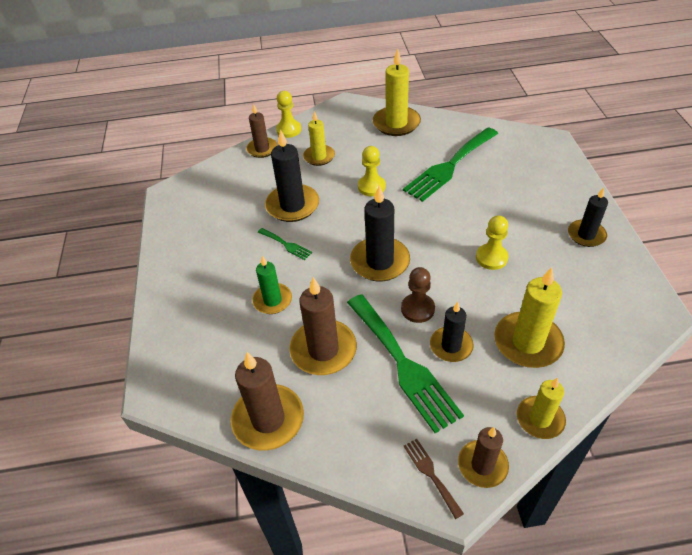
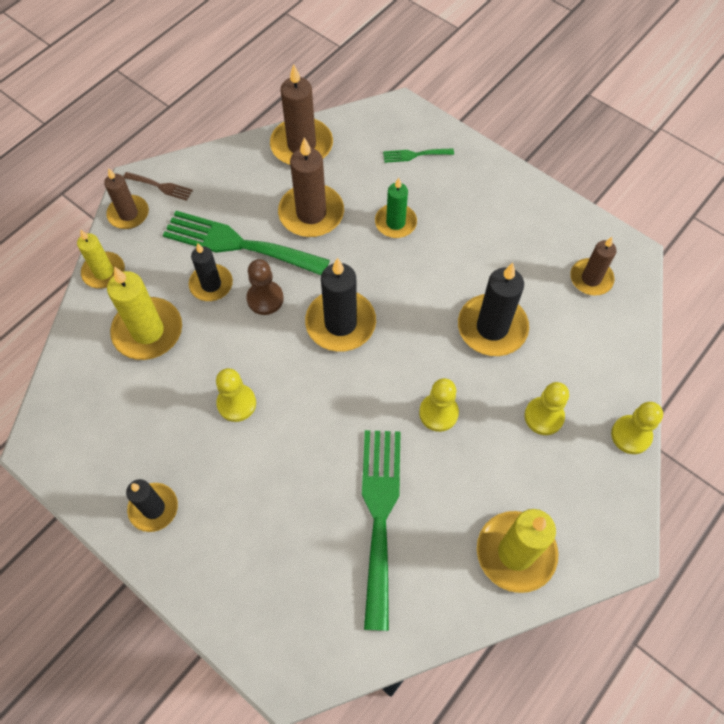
camera: 135 degrees right, 15 degrees up
(262, 149) = (620, 380): brown candle -> brown candle (591, 279)
(286, 245) = (445, 280): green fork -> green fork (414, 155)
(319, 157) = (544, 416): yellow candle -> yellow pawn

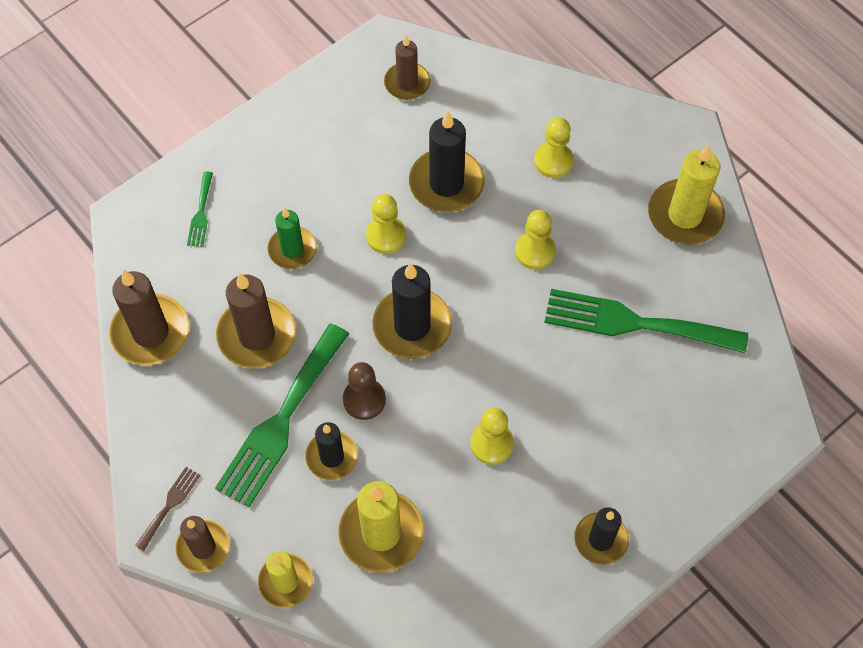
camera: 80 degrees left, 0 degrees up
(631, 435) = (583, 95): yellow pawn -> yellow pawn (386, 236)

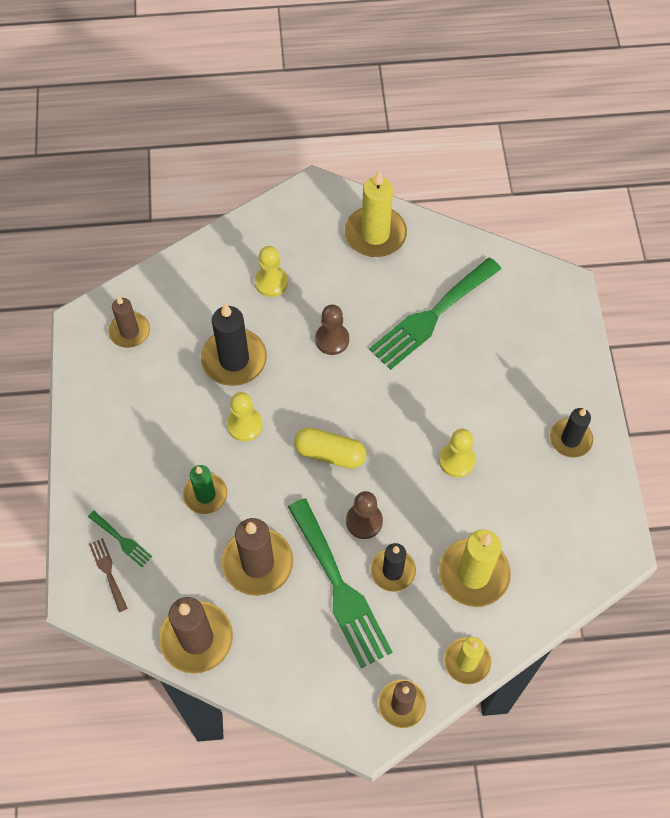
camera: 55 degrees left, 0 degrees up
(169, 505) = (351, 709): brown fork -> brown fork (108, 571)
(412, 326) = (330, 453): black candle -> yellow capsule
(535, 251) = (332, 340): yellow pawn -> brown pawn

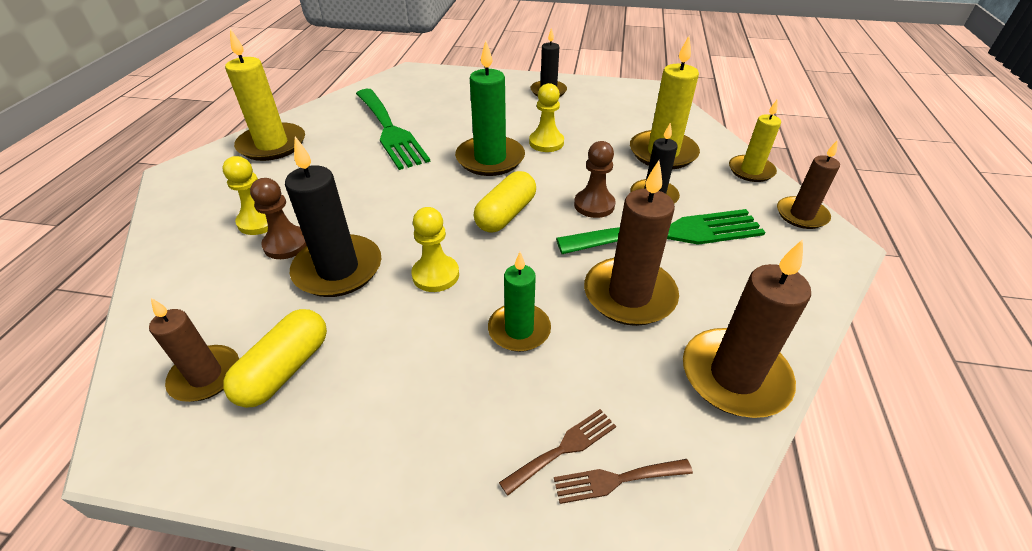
camera: 75 degrees left, 20 degrees down
(122, 540) = (564, 448): green fork -> brown fork
(143, 370) = (285, 369): none -> yellow capsule
(332, 340) = (369, 190): brown pawn -> brown pawn (286, 244)
(410, 418) = (490, 159): none -> green candle

